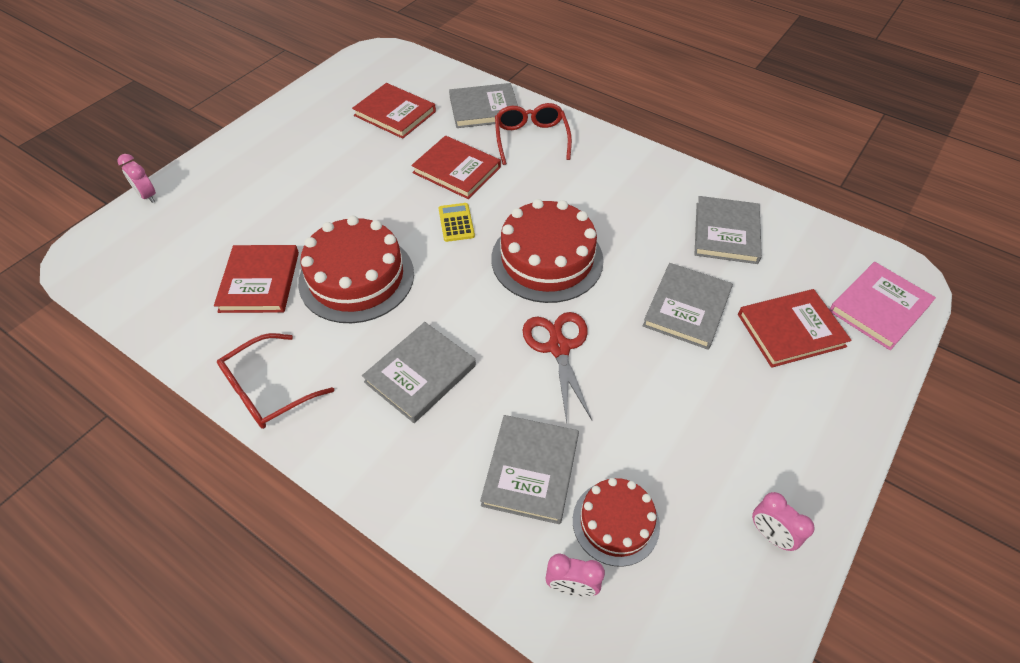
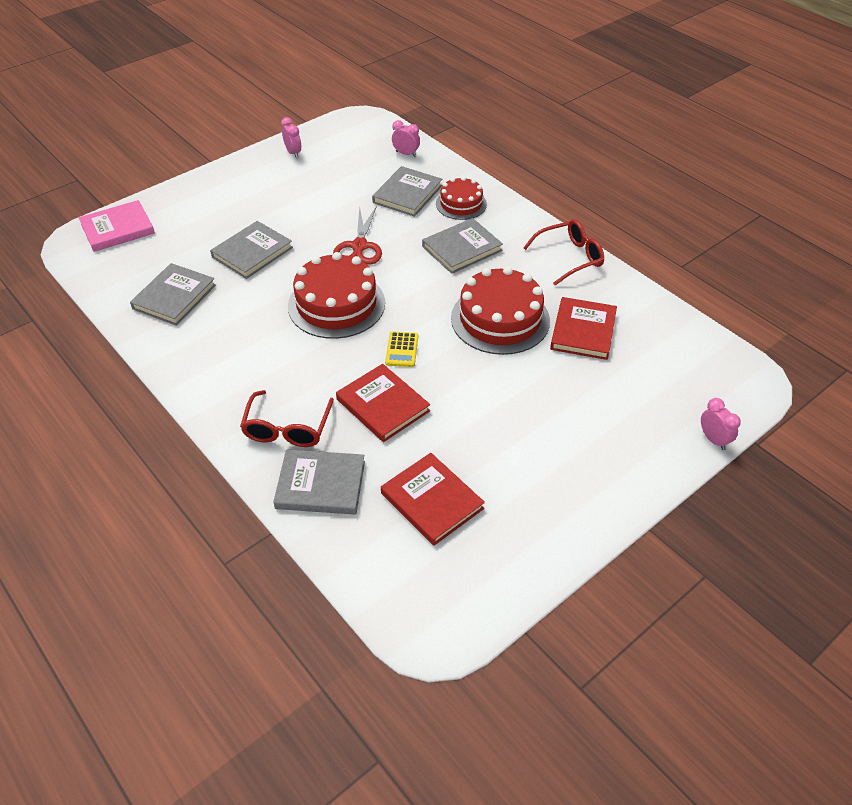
camera: 165 degrees left, 5 degrees down
(616, 522) = (370, 169): red cake -> red cake (461, 204)
(791, 330) = (192, 228): red book -> none

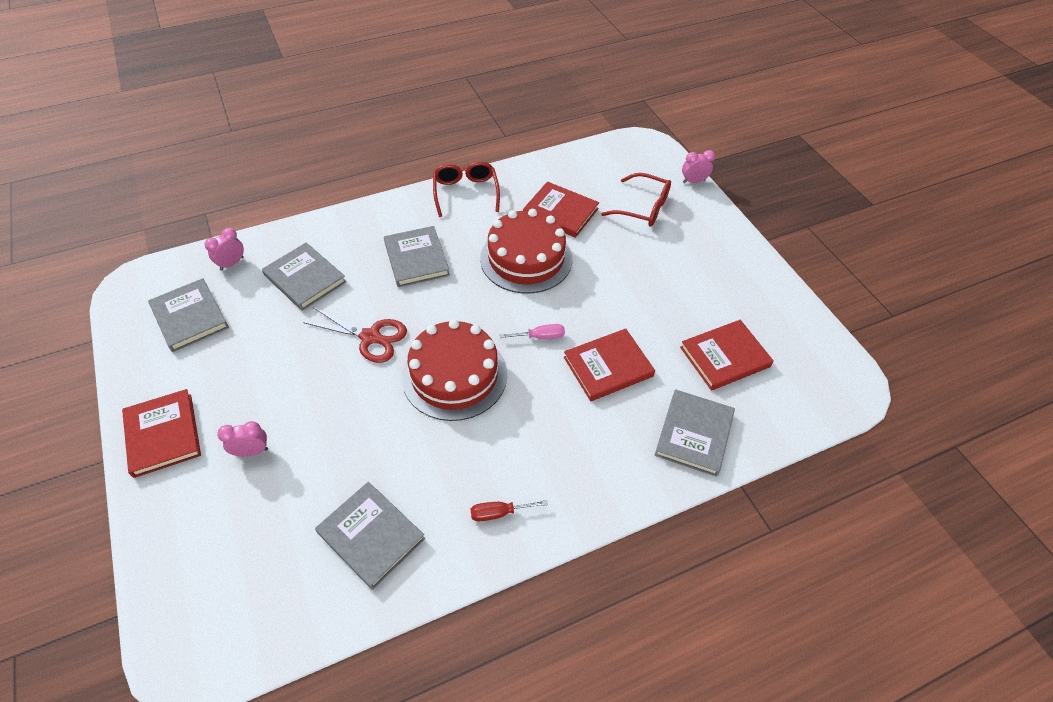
camera: 75 degrees left, 5 degrees up
(117, 229) = (188, 598): pink book -> none
(206, 362) = (499, 513): none -> red screwdriver
(236, 177) = (163, 434): none -> red book
(252, 252) = (328, 439): grey book -> grey book (190, 317)
(287, 429) = (618, 450): red glasses -> red glasses (643, 208)
(293, 153) = (153, 365): pink clock -> pink clock (252, 451)
(402, 350) = (540, 337): yellow calculator -> pink screwdriver
(461, 204) = (347, 242): red cake -> none

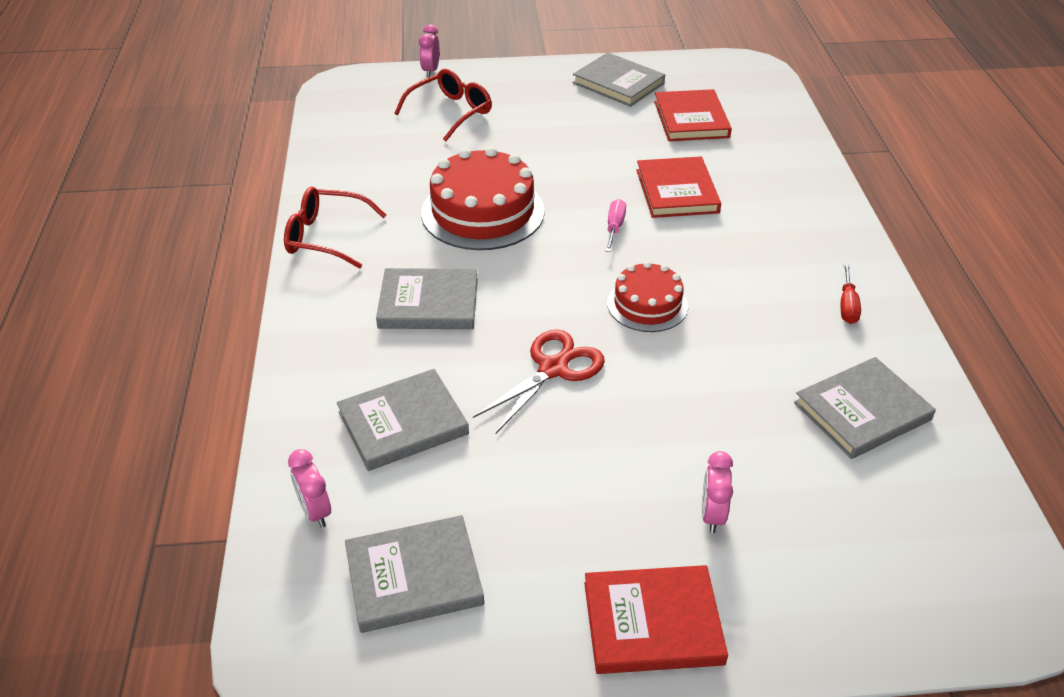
camera: 70 degrees left, 10 degrees down
(454, 375) = (647, 304): red cake -> red cake, size x0.59
(560, 212) = (418, 169): red book -> none
(694, 434) = (779, 161): grey book -> grey book (618, 83)

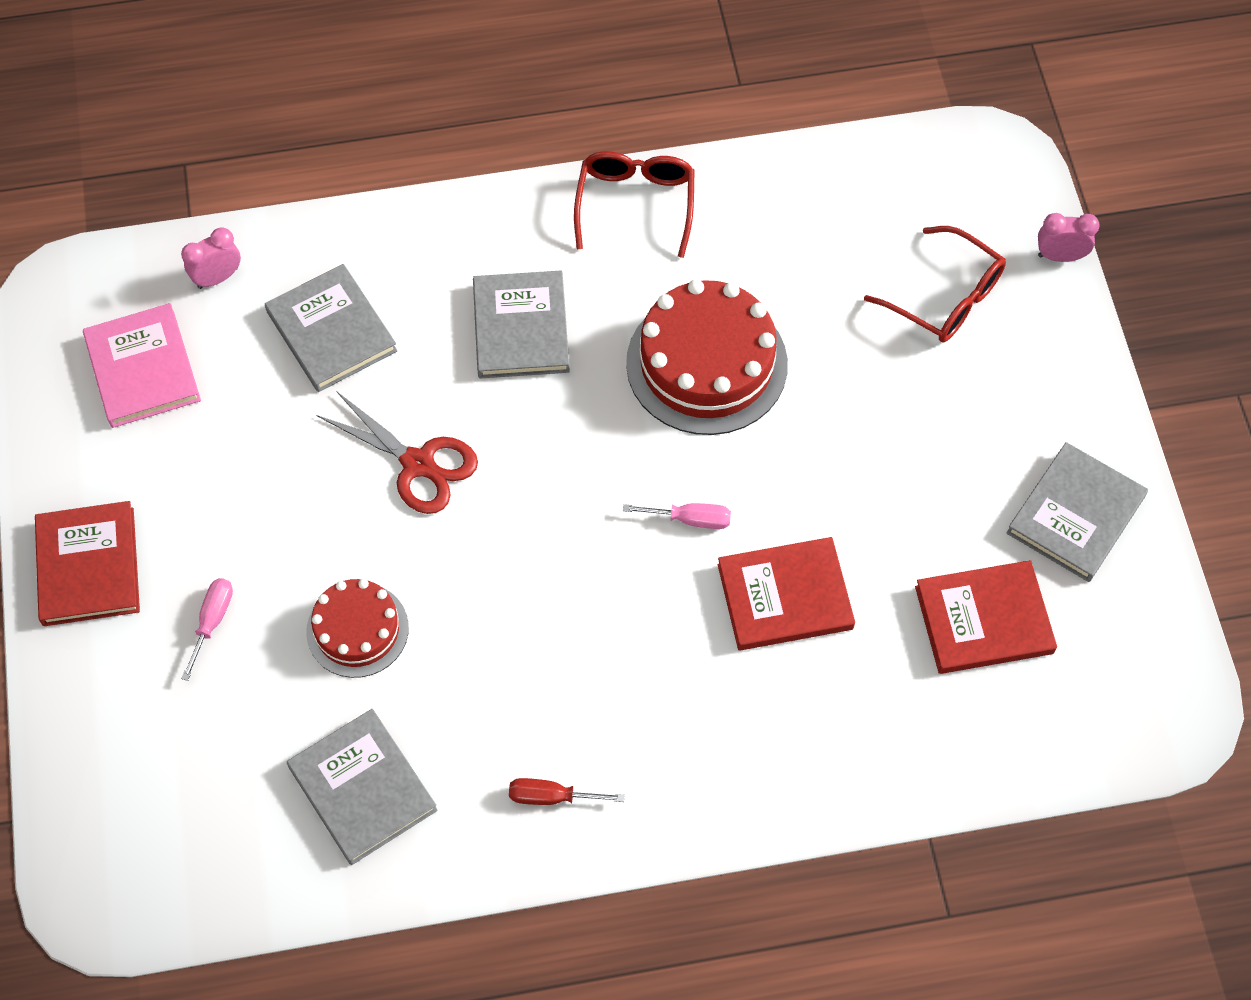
camera: 85 degrees right, 20 degrees up
(414, 577) = (143, 369): grey book -> pink book
(647, 304) = (536, 560): red cake -> red cake (357, 630)
(712, 515) = (212, 621): pink clock -> pink screwdriver

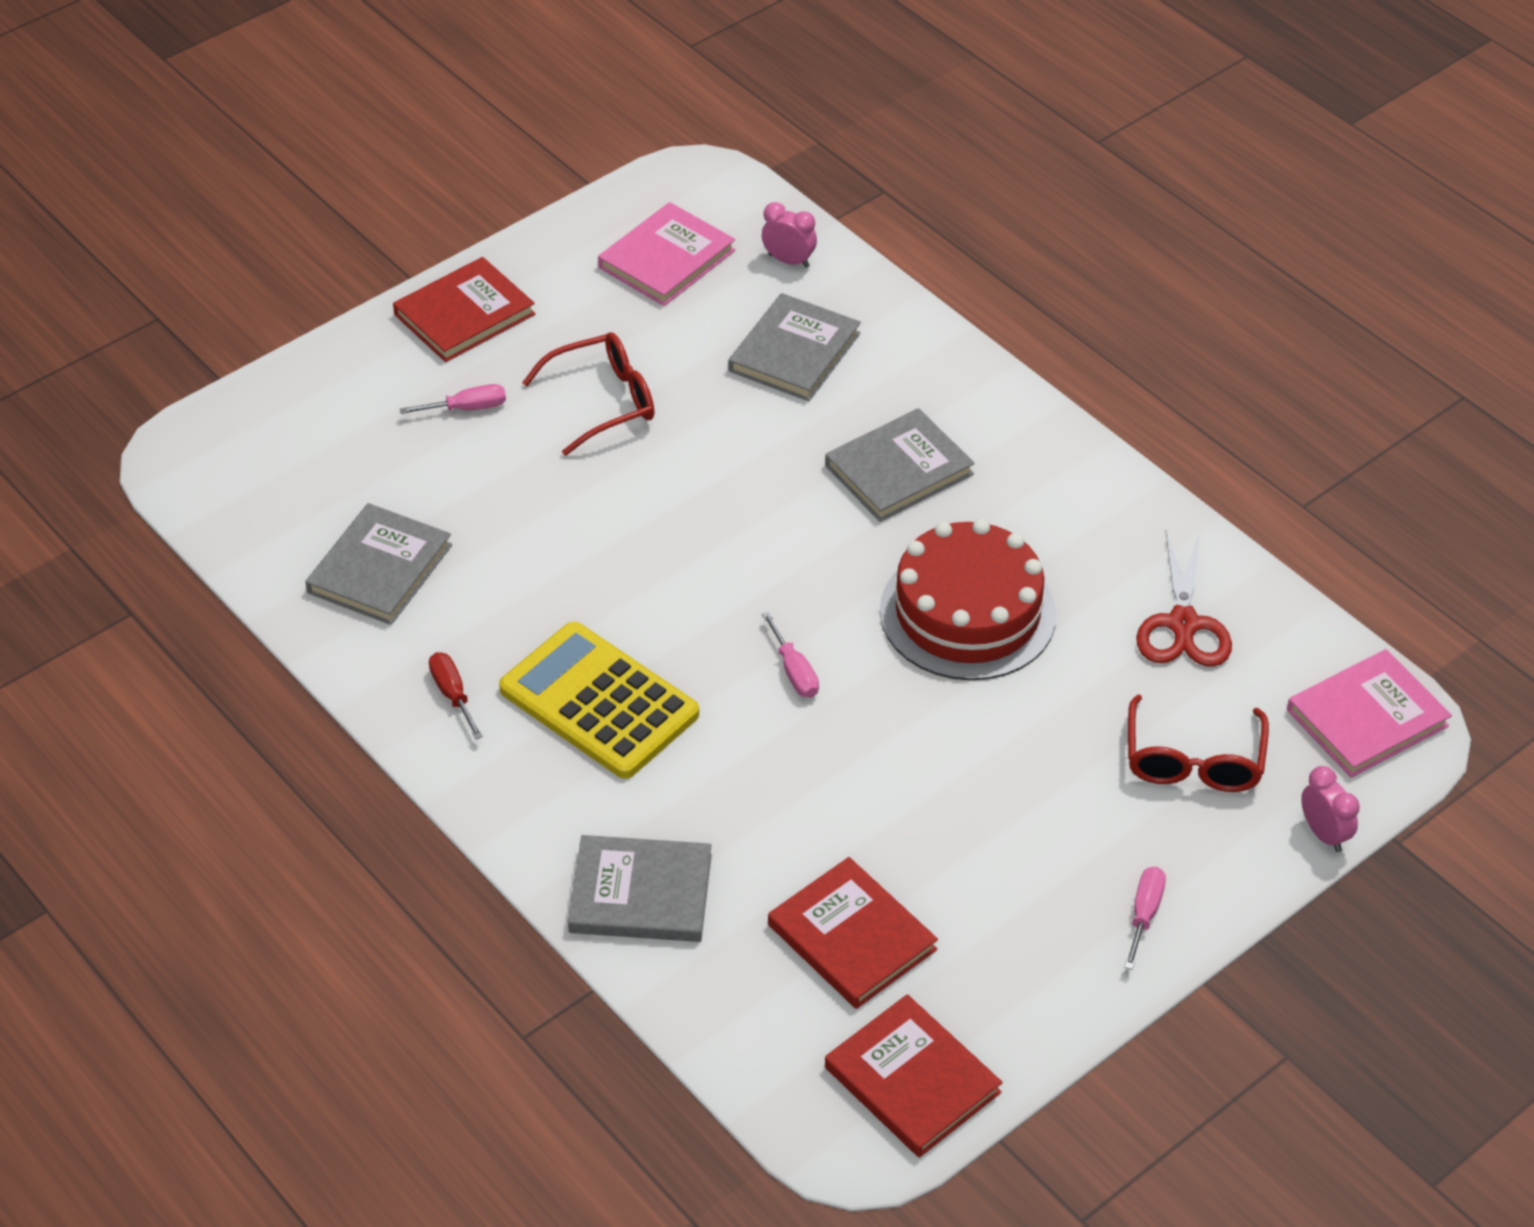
camera: 60 degrees right, 15 degrees down
(357, 630) = (522, 499): red cake -> none
(418, 464) = (709, 465): red scissors -> red scissors (1183, 624)
(632, 683) = (599, 702): none -> yellow calculator
(635, 204) = (1098, 488): red glasses -> red glasses (604, 401)
(785, 597) = (765, 773): red book -> red book (912, 1080)
(970, 167) = (1367, 718): none -> pink book
(1069, 411) = (1144, 914): none -> pink screwdriver
(1075, 515) = (1026, 966): grey book -> grey book (640, 893)

